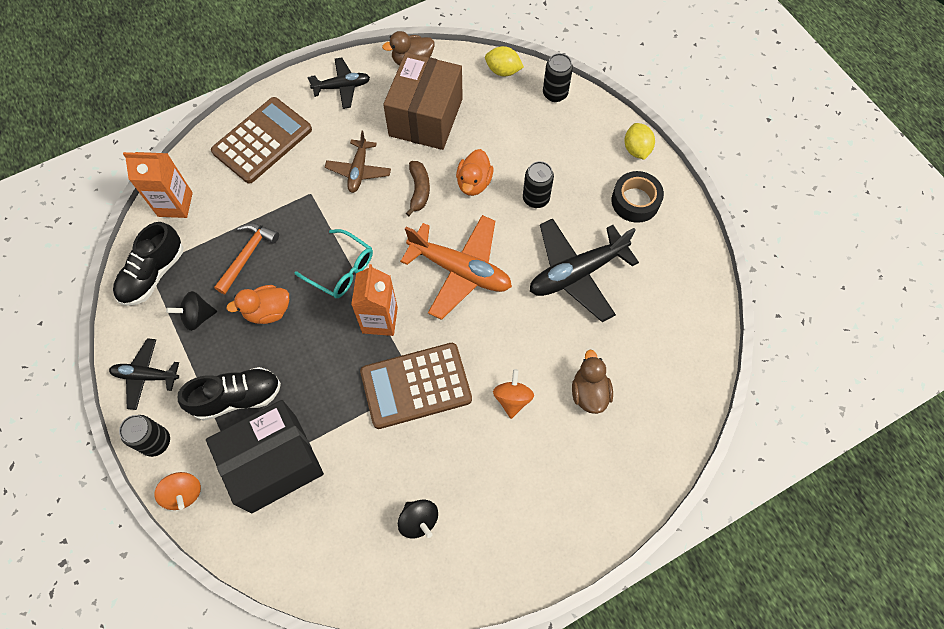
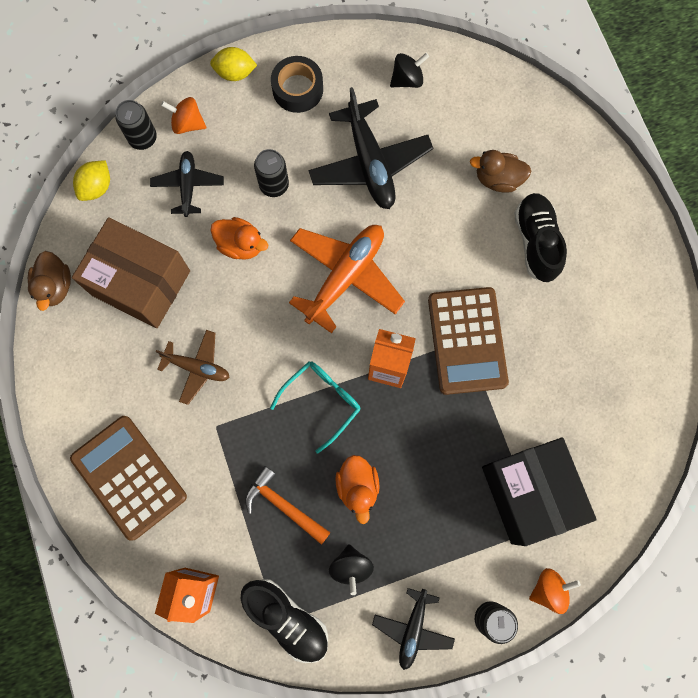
camera: 80 degrees left, 10 degrees up
(237, 397) = (453, 527): black shoe -> black shoe (536, 242)
(342, 87) = (73, 374): black plane -> black plane (188, 186)
(418, 520) = (602, 357): black spinning top -> black spinning top (407, 79)
(419, 190) = (238, 304): brown banana -> none
(512, 399) = (494, 251): orange spinning top -> orange spinning top (187, 124)

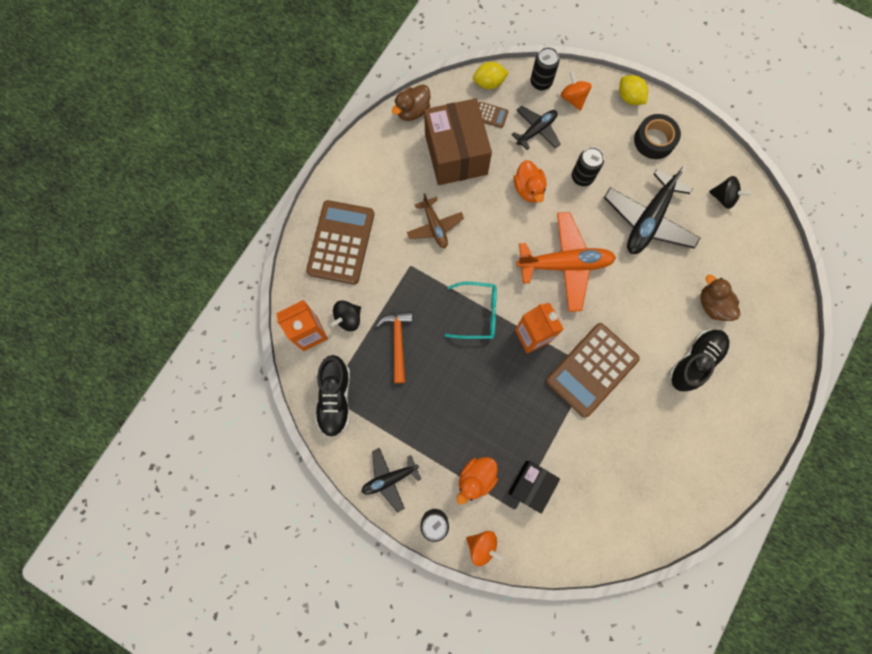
camera: 50 degrees right, 0 degrees up
(132, 214) = (491, 115): none -> brown calculator
(351, 567) = (395, 411): black spinning top -> black spinning top (348, 318)
(357, 487) = (445, 377): orange duck -> orange duck (476, 478)
(529, 493) = (531, 485): black box -> black box, size x0.57

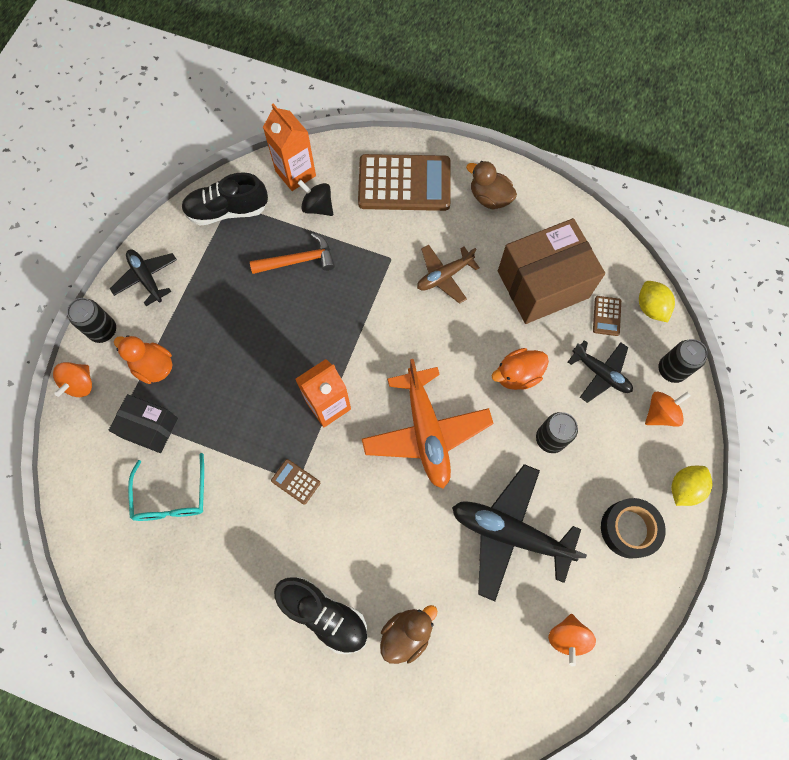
camera: 80 degrees right, 5 degrees down
(412, 111) = (586, 228): brown duck -> brown duck (489, 198)
(477, 313) = (346, 339): turquoise glasses -> turquoise glasses (171, 497)
(591, 370) = (295, 481): brown calculator -> brown calculator, size x0.41
(723, 198) = (567, 637): black spinning top -> orange spinning top

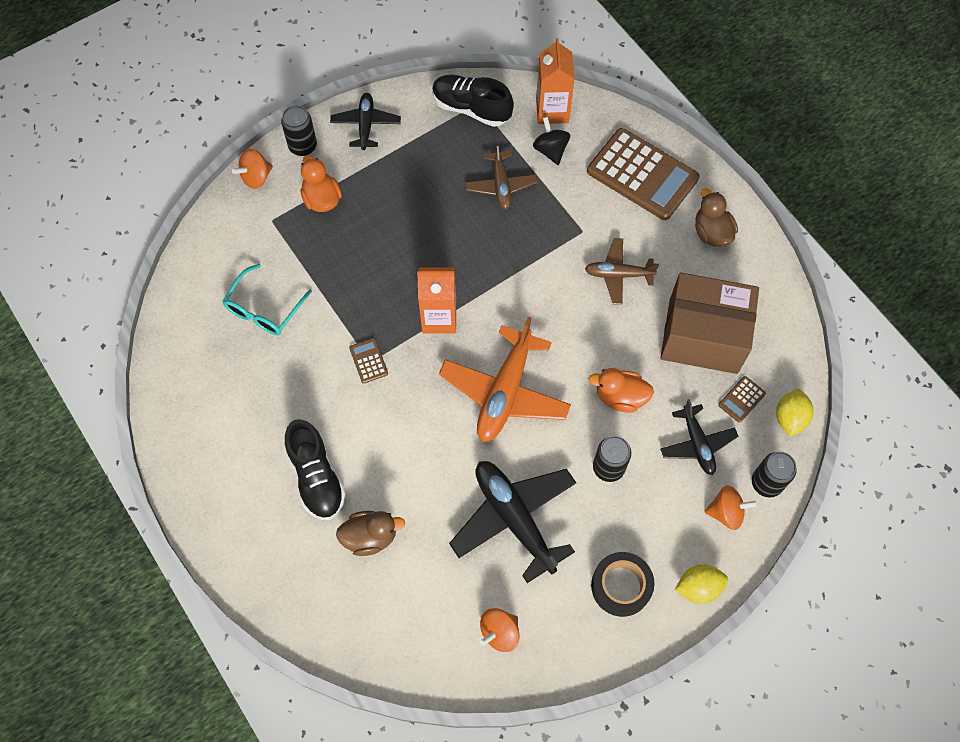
camera: 35 degrees right, 5 degrees down
(150, 428) = (285, 245): black box -> none
(298, 260) = (501, 185): orange hammer -> brown plane

